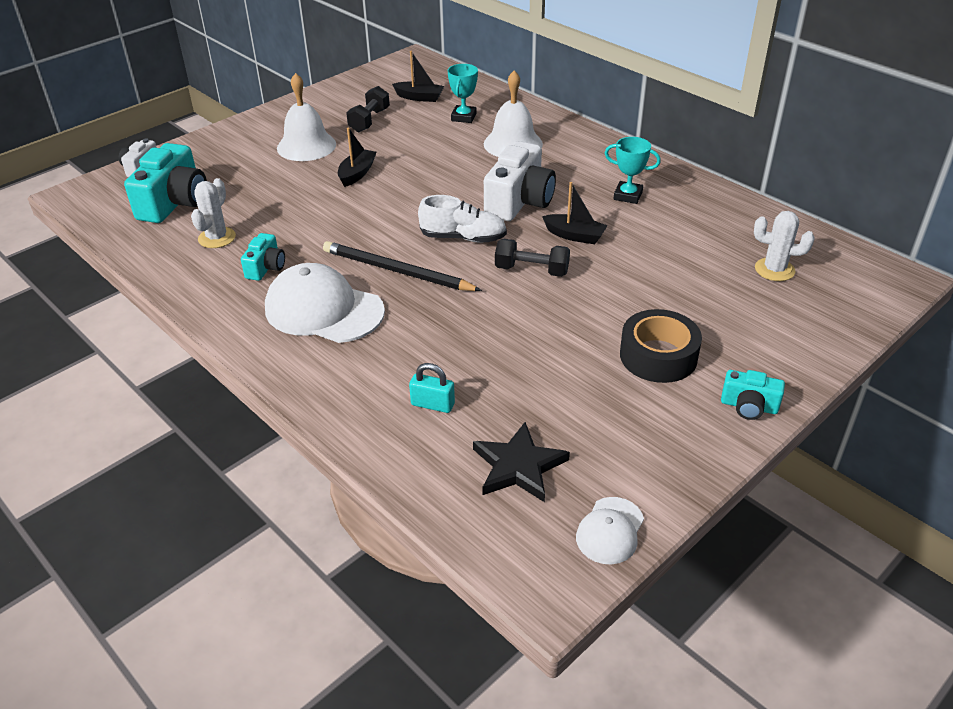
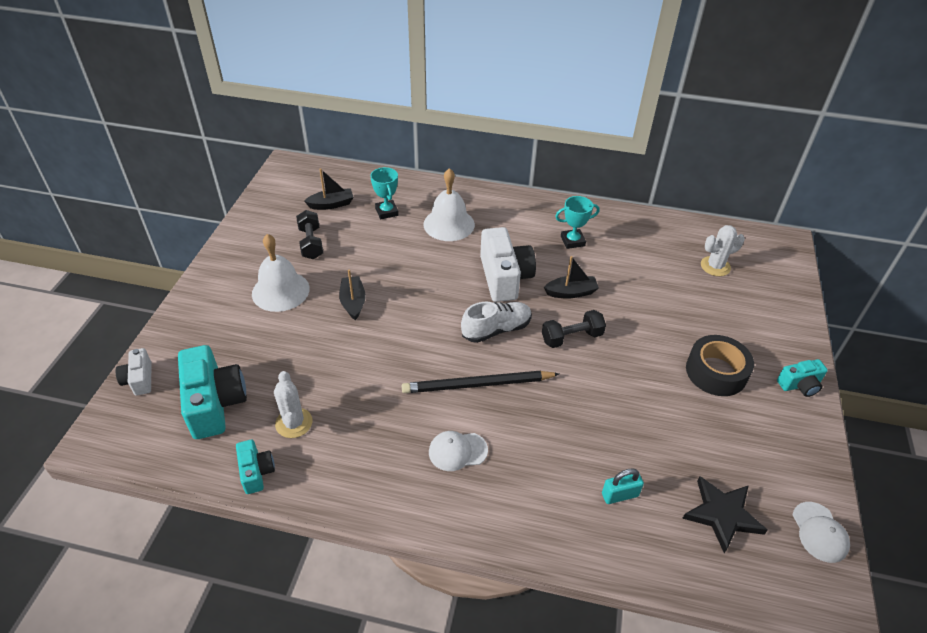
camera: 35 degrees left, 5 degrees up
(266, 267) = (368, 433): turquoise camera -> turquoise camera (256, 472)
(324, 310) = (457, 451): white cap -> white cap, size x0.52

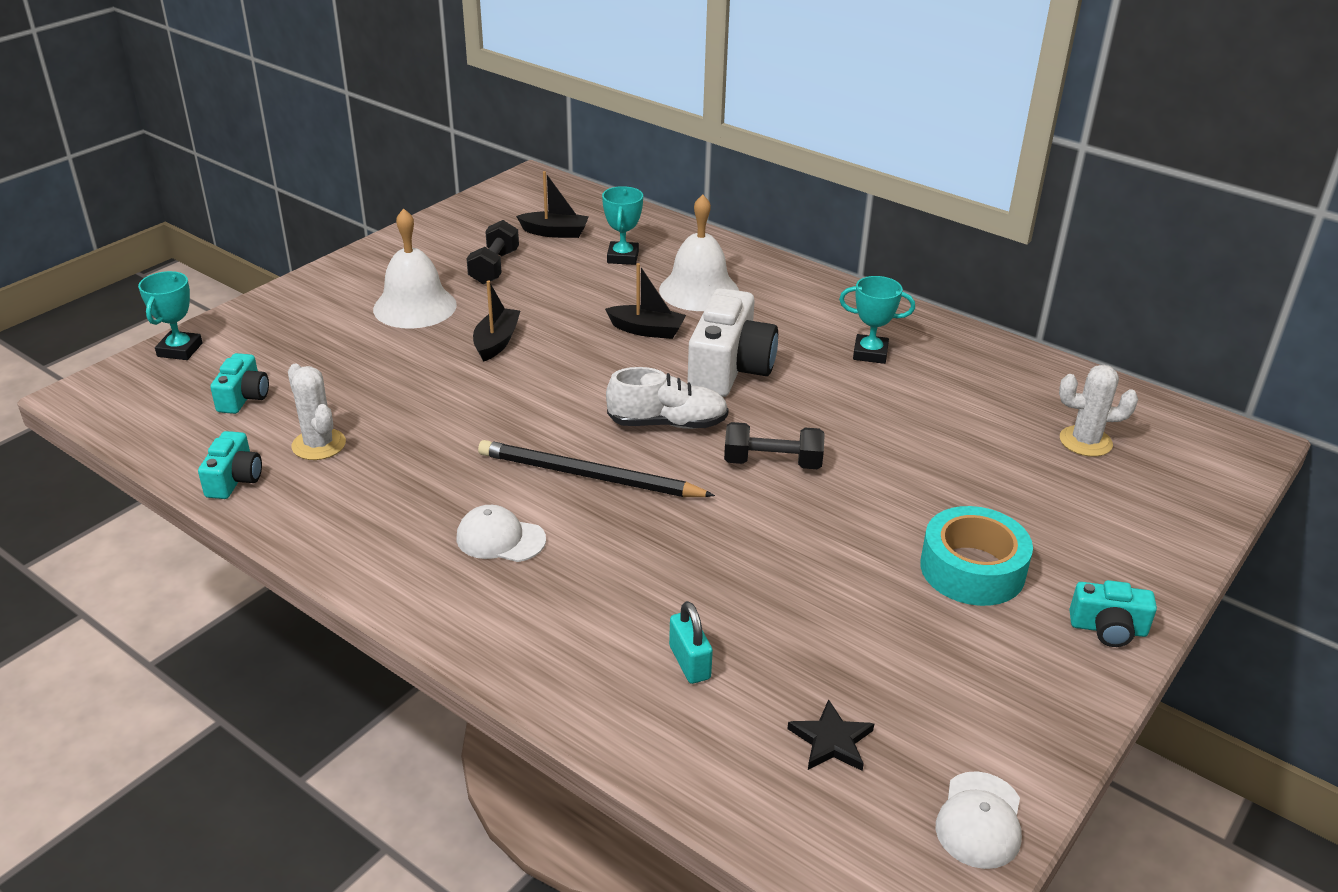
camera: 25 degrees right, 10 degrees down
(139, 379) = (180, 350): white camera -> turquoise trophy
(215, 403) = (244, 397): turquoise camera -> turquoise camera, size x0.53
(294, 423) = (319, 445): white cactus -> white cactus turned 45 degrees counterclockwise
(571, 292) = (816, 411): black boat -> black boat (647, 330)
(620, 495) = (689, 662): turquoise padlock -> turquoise padlock turned 60 degrees clockwise
(716, 372) = (972, 569): black tape -> turquoise tape
(722, 514) = (831, 740): black star -> black star, size x0.64

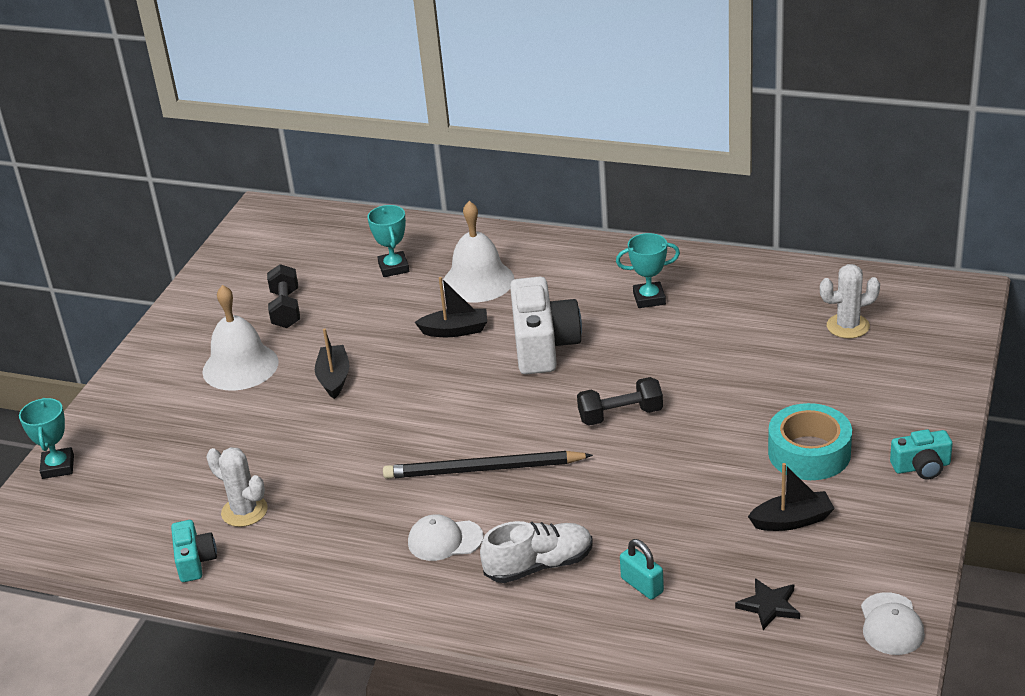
camera: 15 degrees left, 0 degrees up
(244, 397) = (149, 491): turquoise camera -> none
(555, 232) = (318, 260): black boat -> black boat (792, 520)
(668, 423) = (520, 407): white shoe -> white shoe (539, 565)

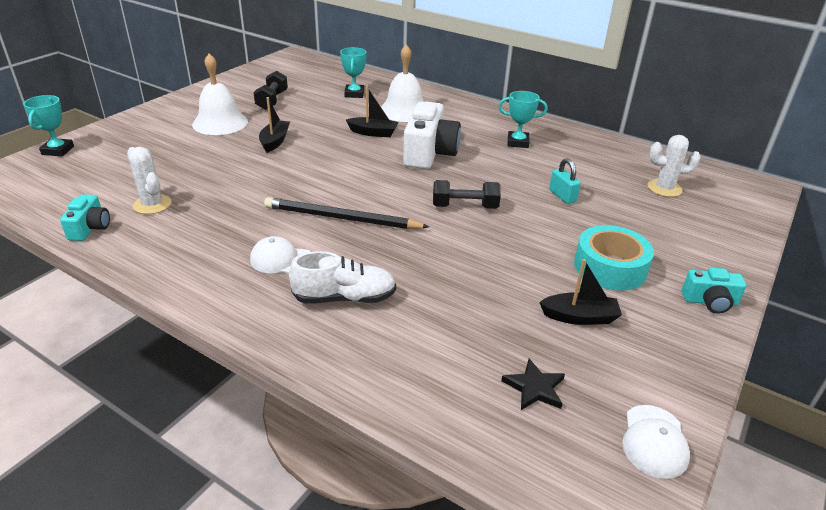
camera: 10 degrees right, 0 degrees up
(642, 585) = (424, 337): turquoise padlock -> turquoise padlock (562, 196)

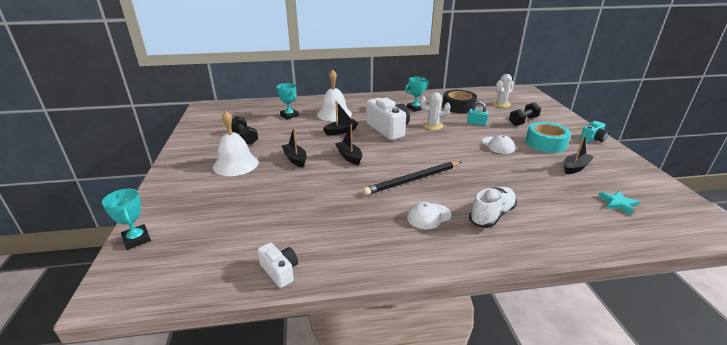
camera: 40 degrees left, 5 degrees down
(90, 228) = (280, 271): turquoise camera -> white camera
(152, 204) = (293, 232): white cactus -> white cactus (432, 126)
(327, 163) = (349, 157): none -> black boat
(465, 206) = (452, 146): black dumbbell -> black dumbbell (523, 121)
(534, 388) = (618, 203): black star -> turquoise star
(585, 164) = (458, 106): none -> black tape
(654, 441) = (675, 197): white cap -> white cap (498, 145)

